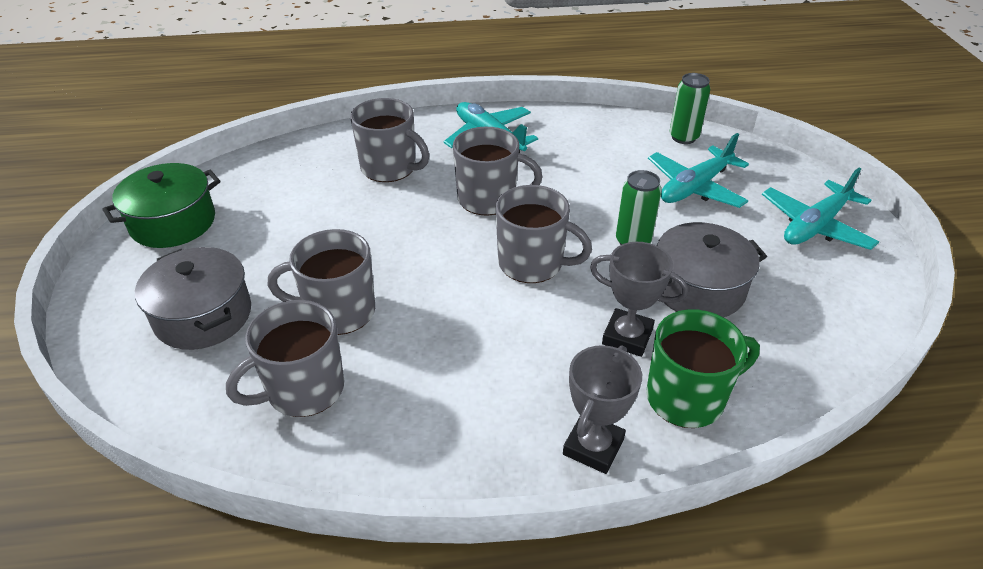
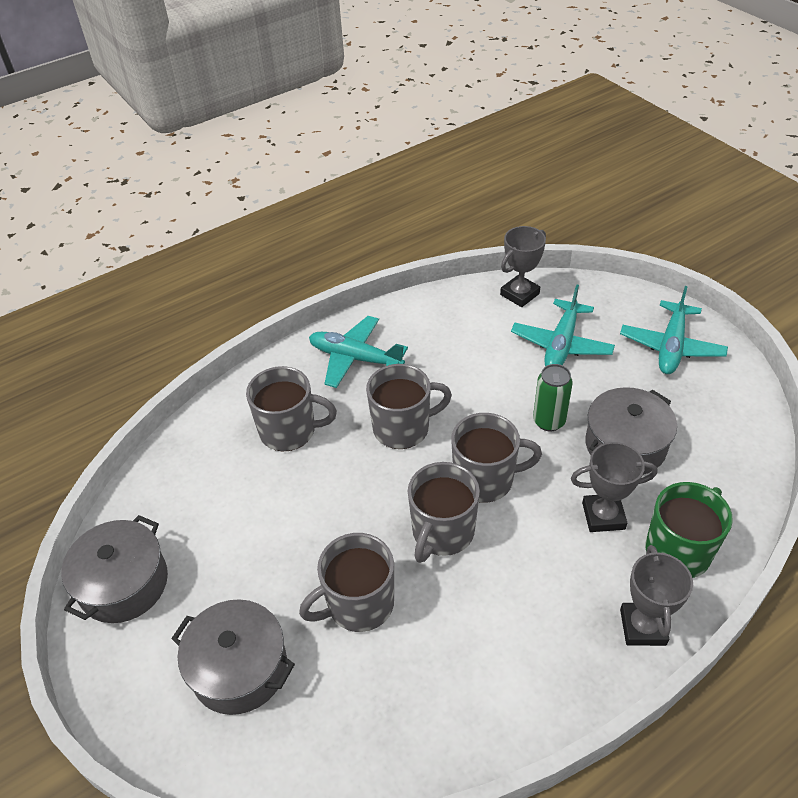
camera: 25 degrees left, 5 degrees up
(173, 222) = (124, 584): green pot -> grey pot
(303, 390) = (388, 694): grey mug -> grey mug (442, 532)
(683, 137) = (519, 294): green can -> grey trophy

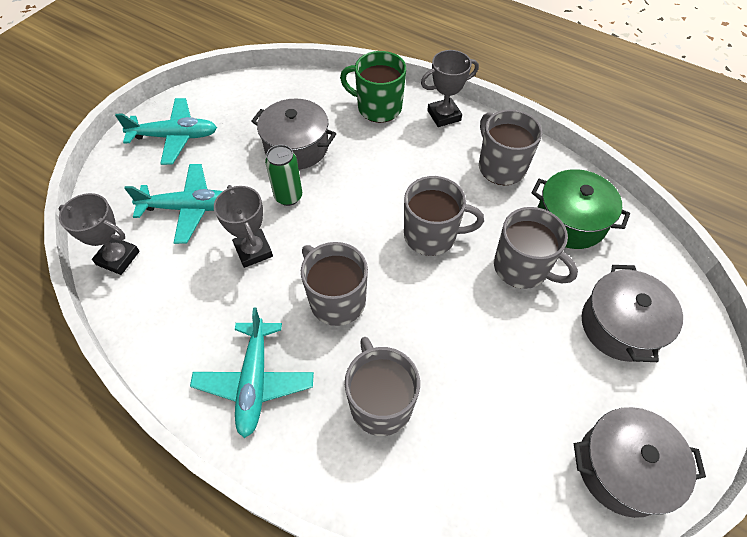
camera: 115 degrees left, 10 degrees up
(396, 697) = (570, 221): none -> green pot
(485, 479) = (367, 222): grey mug -> grey mug (500, 167)
(603, 516) = (369, 147): grey trophy -> grey trophy (253, 250)

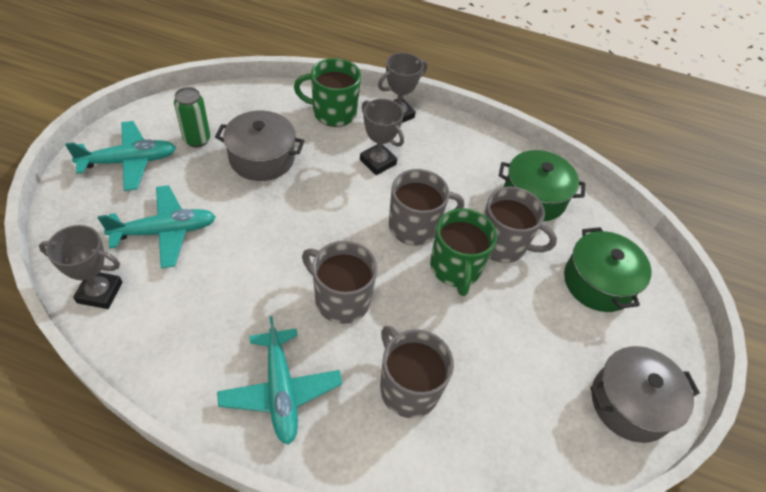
camera: 20 degrees left, 5 degrees down
(253, 250) = (245, 264): grey trophy -> grey trophy (378, 162)
(288, 196) = (266, 207): green can -> green can (197, 140)
(463, 286) = (455, 268): none -> green mug
(500, 167) = (461, 156): grey mug -> none
(620, 325) = (598, 282): grey pot -> green pot

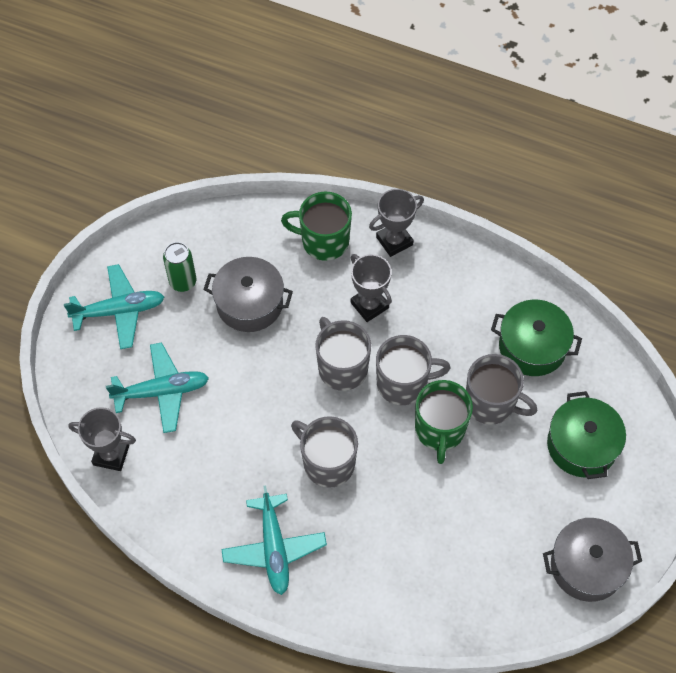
camera: 10 degrees right, 10 degrees up
(408, 387) = (385, 548): grey mug -> grey mug (342, 367)

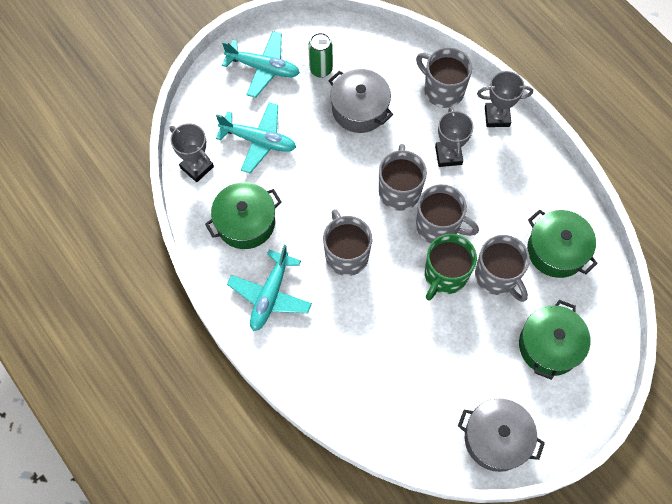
camera: 30 degrees right, 5 degrees up
(201, 486) = (245, 223): none -> green pot
(323, 241) = (442, 90): green mug -> grey mug

